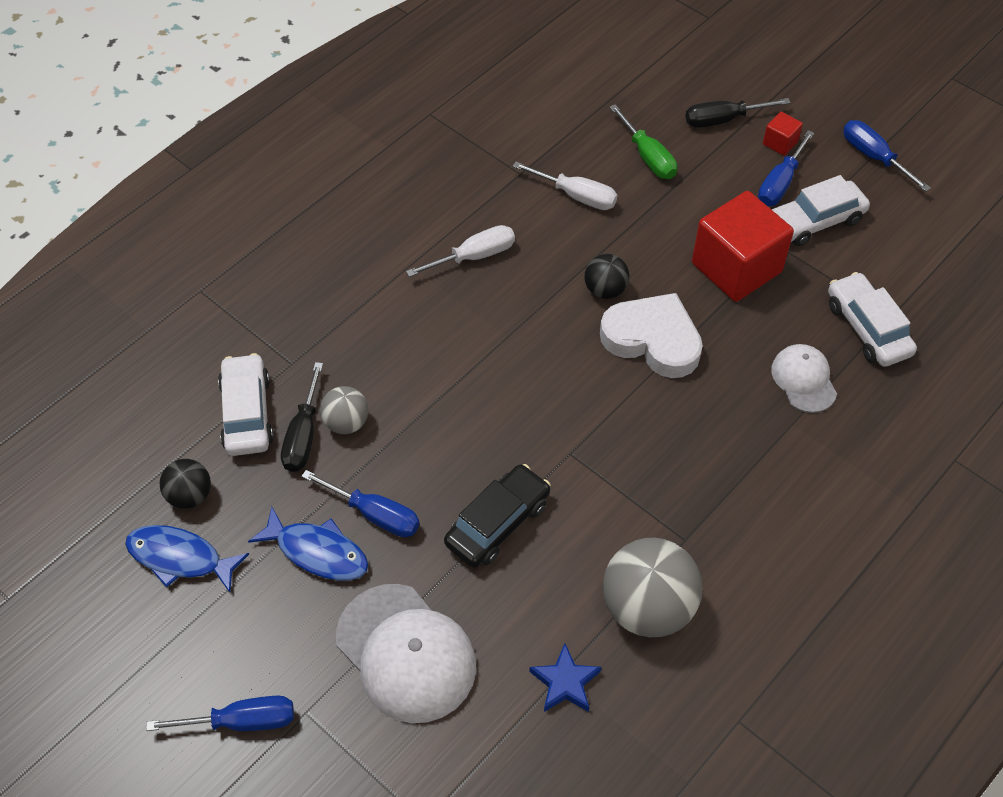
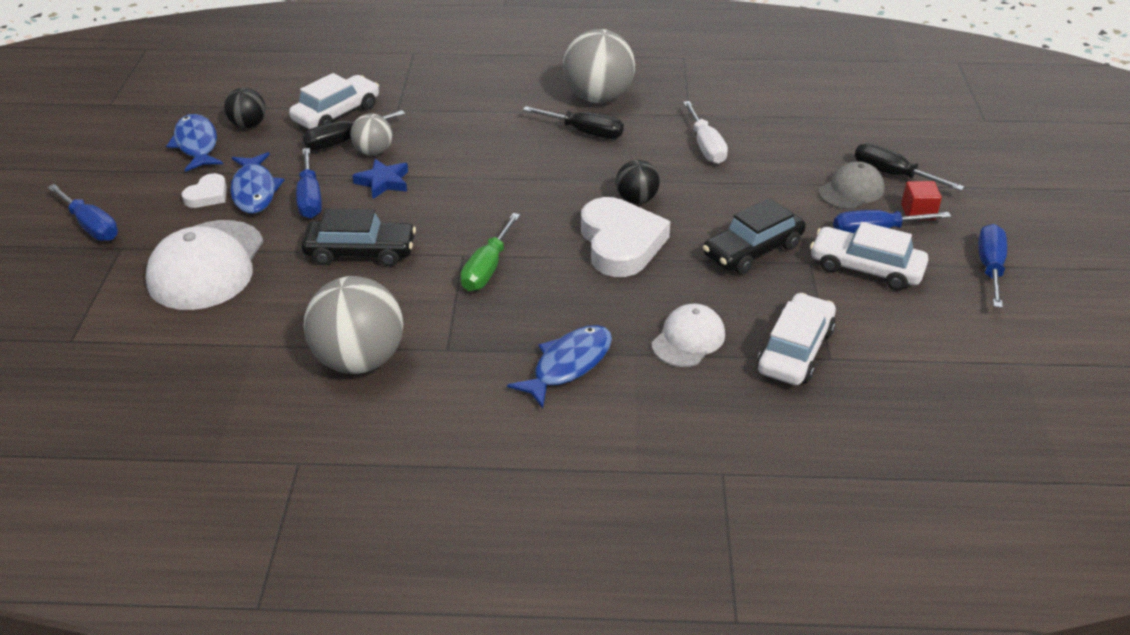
camera: 50 degrees right, 15 degrees down
(286, 594) = (207, 195): none -> white heart
(430, 212) = (598, 98): none -> grey ball
(474, 256) = (584, 132): white screwdriver -> black screwdriver
(565, 682) = (249, 350): blue star -> blue star (383, 182)
(648, 157) = (795, 158): green screwdriver -> green screwdriver (487, 268)
(719, 157) = (851, 190): none -> grey cap
(736, 268) = (752, 250): red cube -> black car
(771, 472) = (568, 365): none -> blue fish

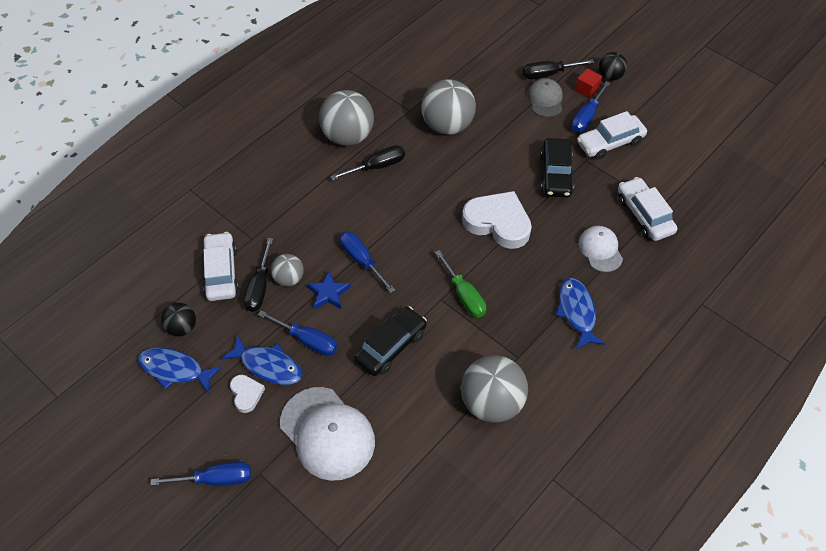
camera: 50 degrees left, 15 degrees up
(636, 199) = (466, 189): black ball -> black ball (610, 76)
(705, 146) = (447, 125): white screwdriver -> grey ball
(990, 267) = (650, 99): blue screwdriver -> blue screwdriver (361, 260)

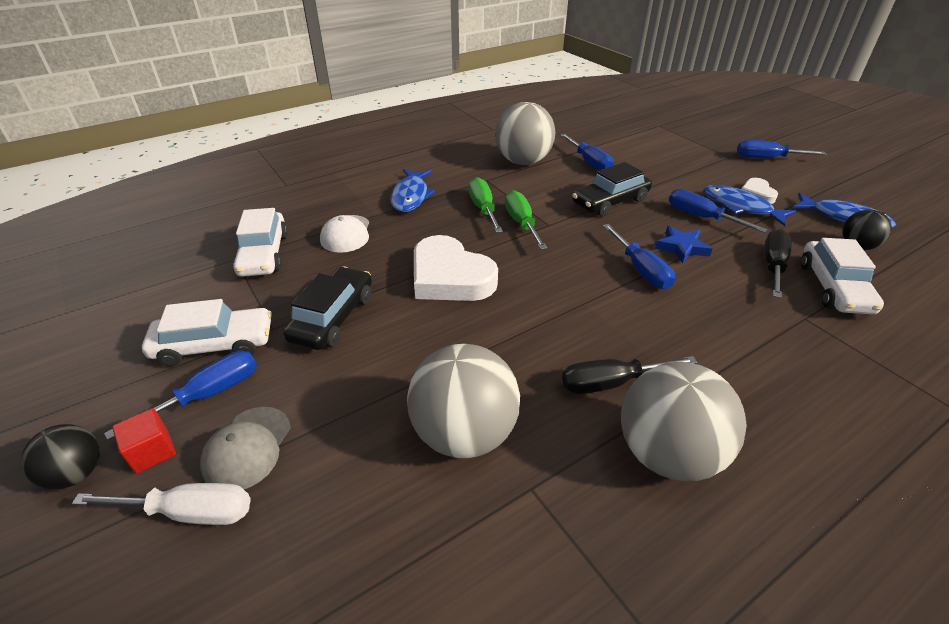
camera: 165 degrees left, 15 degrees down
(289, 279) = (736, 267): grey ball -> none
(327, 433) = (672, 166): white cap -> none
(419, 419) = (589, 162): none -> blue screwdriver
(503, 308) = (483, 209): none -> green screwdriver
(548, 74) = (189, 512): black screwdriver -> white screwdriver

